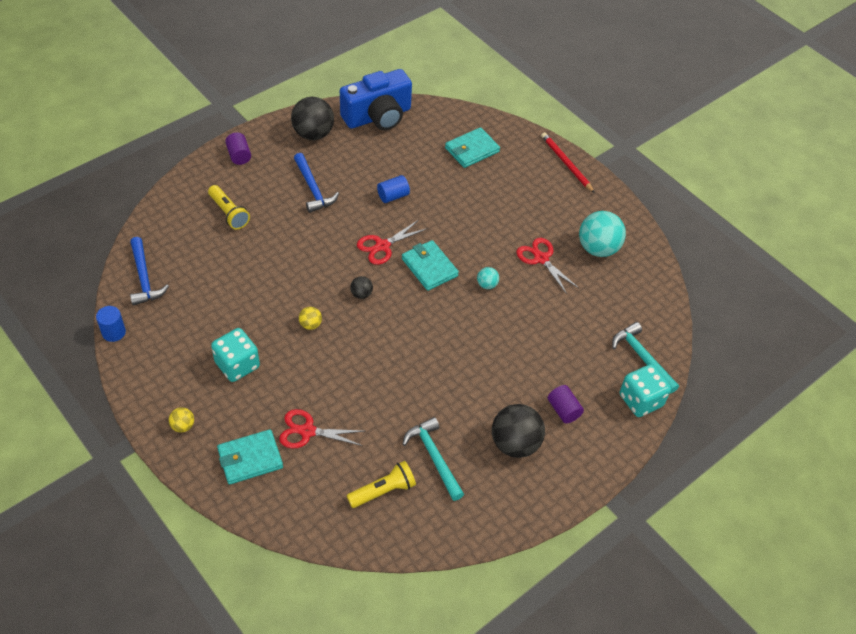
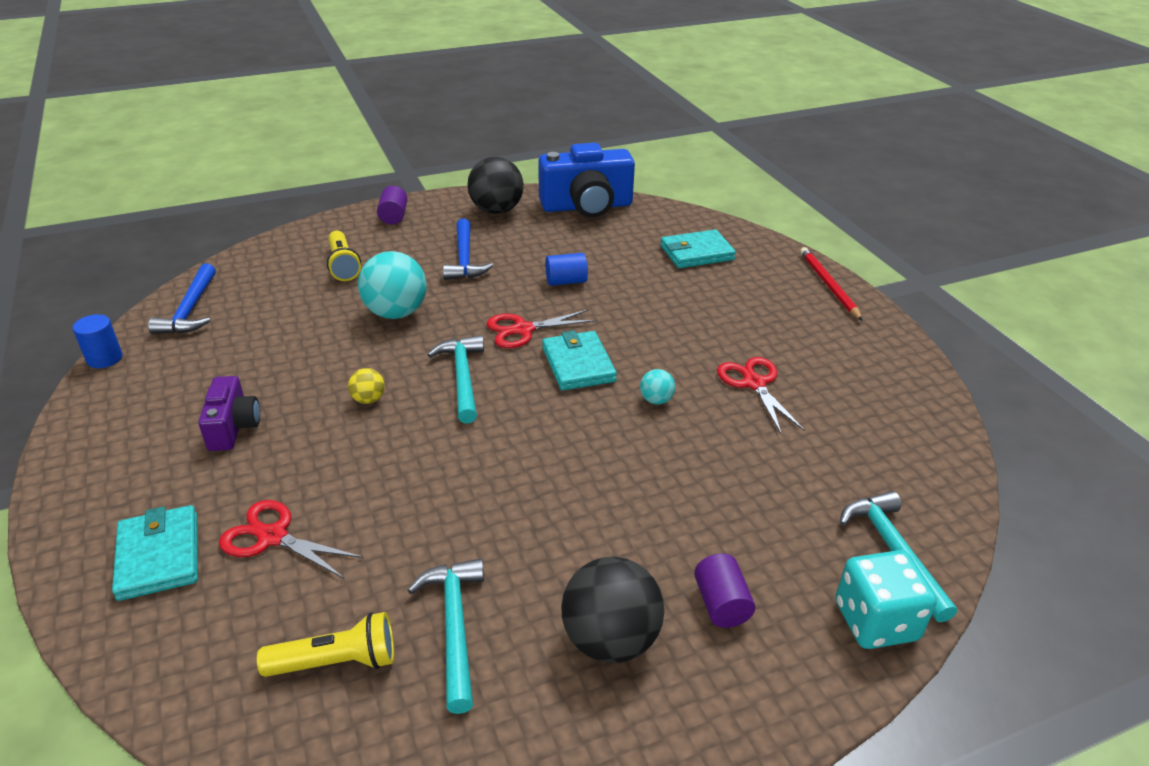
camera: 20 degrees right, 15 degrees down
(183, 426) = (99, 488): yellow ball -> none
(237, 365) = (233, 427): turquoise dice -> purple camera
(250, 459) = (159, 556): turquoise wallet -> turquoise wallet turned 75 degrees clockwise
(361, 294) = (462, 377): black ball -> turquoise hammer
(598, 248) = (851, 387): turquoise ball -> turquoise ball (396, 313)

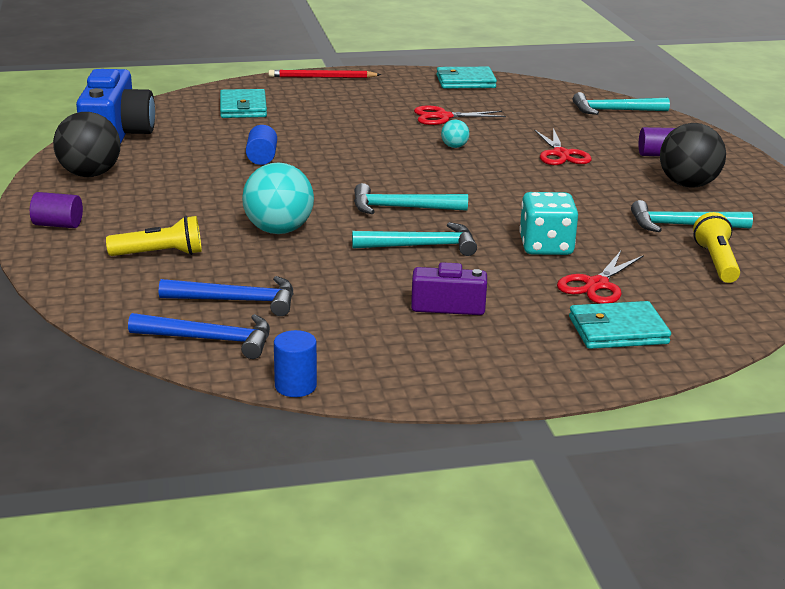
camera: 80 degrees left, 10 degrees down
(368, 399) = (422, 246): yellow ball -> turquoise hammer
(464, 259) = (188, 195): blue hammer -> blue hammer (237, 301)
(523, 330) = (336, 180): red scissors -> red scissors (561, 154)
(578, 364) = (398, 166): turquoise wallet -> turquoise wallet (465, 82)
(875, 621) = (667, 123): turquoise dice -> turquoise dice (546, 247)

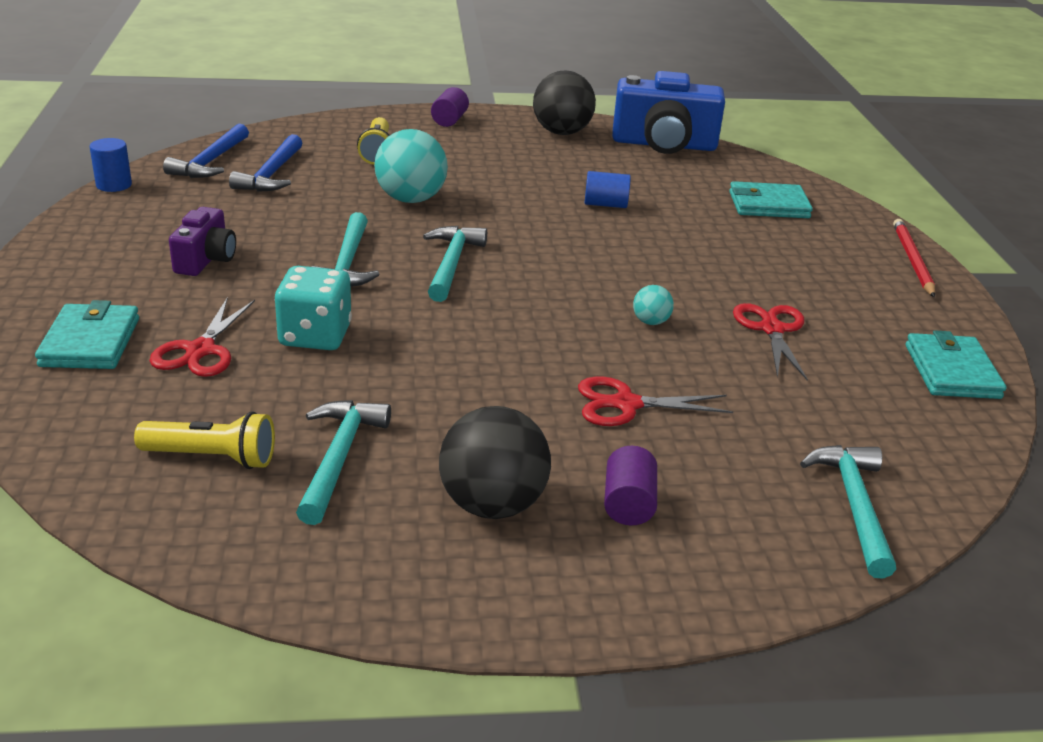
camera: 95 degrees right, 5 degrees up
(596, 285) = (200, 350): red scissors -> red scissors turned 120 degrees counterclockwise

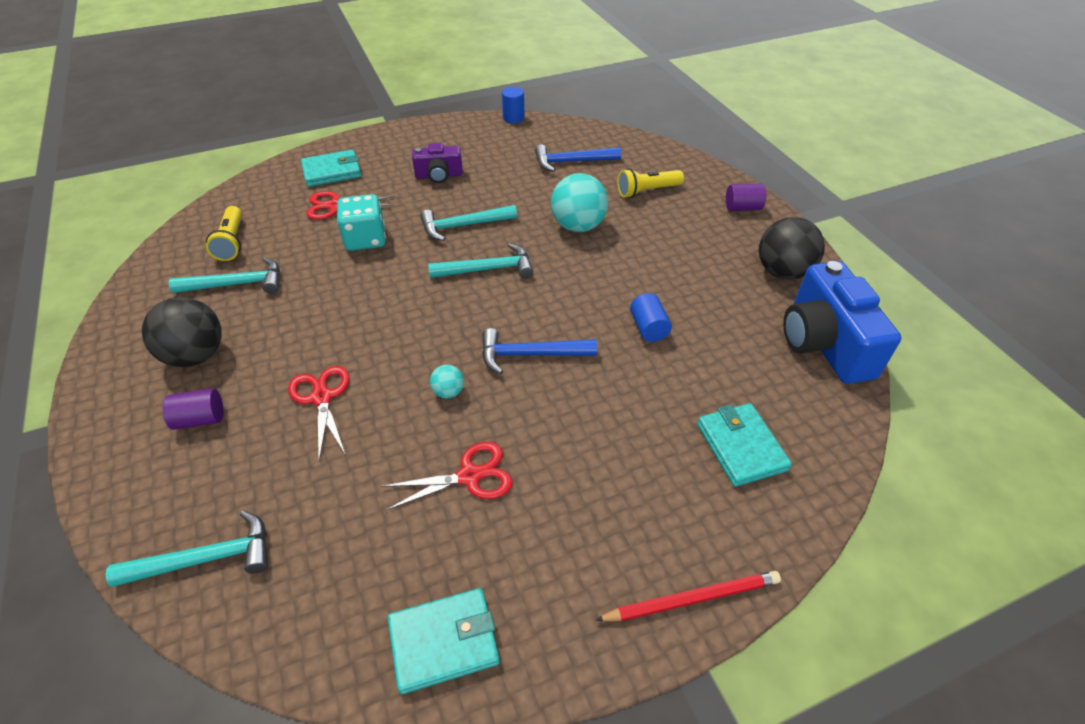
camera: 75 degrees right, 15 degrees up
(210, 162) = (571, 136): blue hammer -> blue hammer (530, 354)

